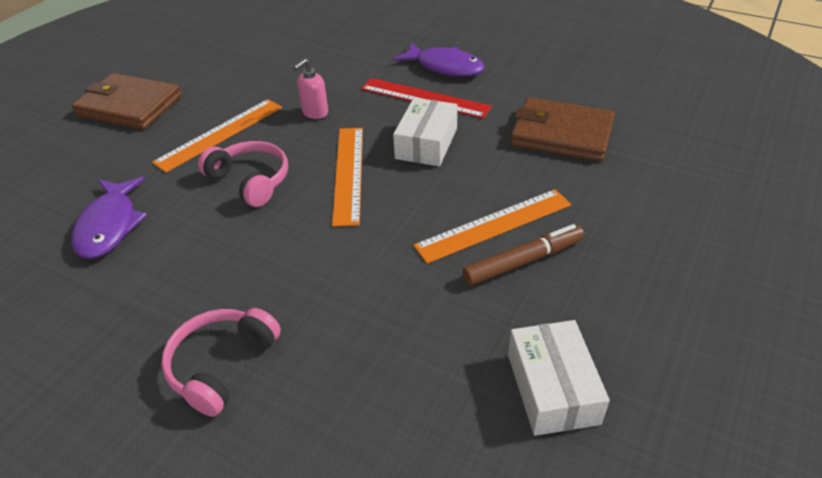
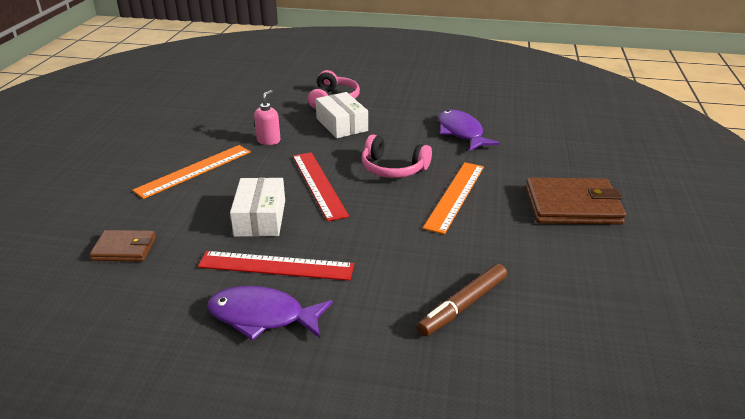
camera: 160 degrees right, 10 degrees down
(315, 113) = (385, 229): pink soap dispenser -> pink soap dispenser (269, 140)
(349, 173) = (318, 184): orange ruler -> red ruler
(523, 261) = (174, 156): brown marker -> brown marker (463, 306)
(552, 388) = (164, 115): white box -> white box (342, 124)
(561, 134) = (124, 248): brown wallet -> brown wallet, size x0.57

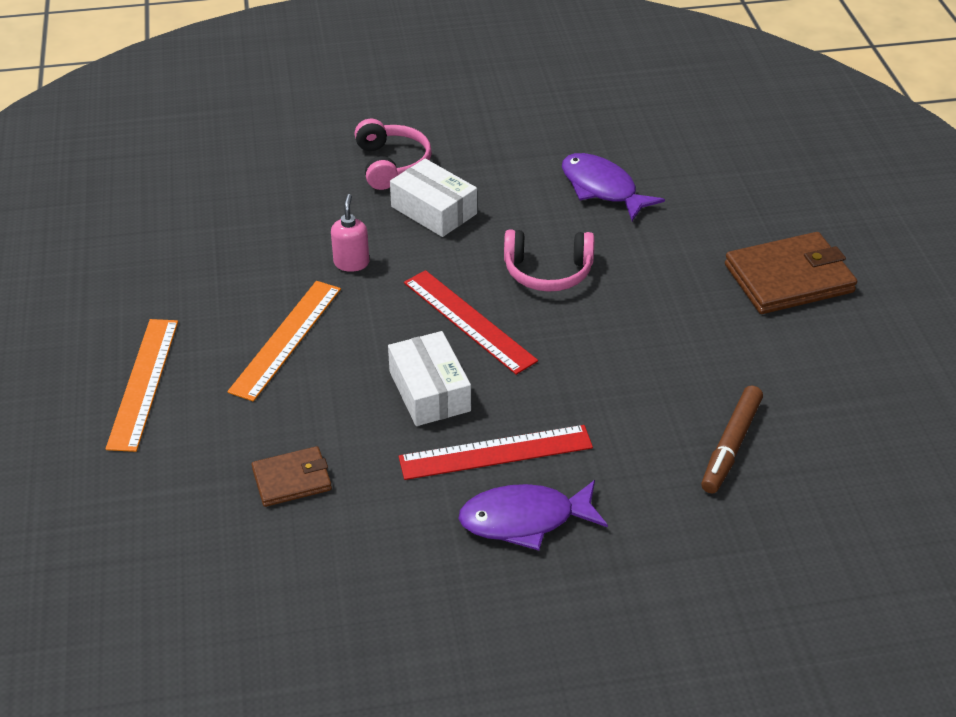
camera: 20 degrees left, 10 degrees up
(455, 196) = (647, 297): orange ruler -> orange ruler (144, 383)

